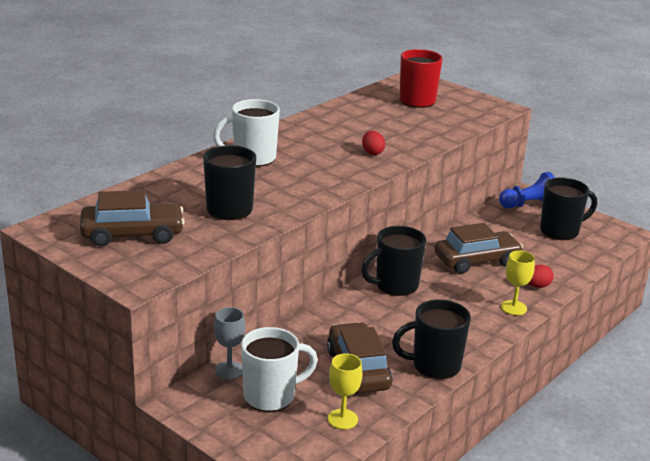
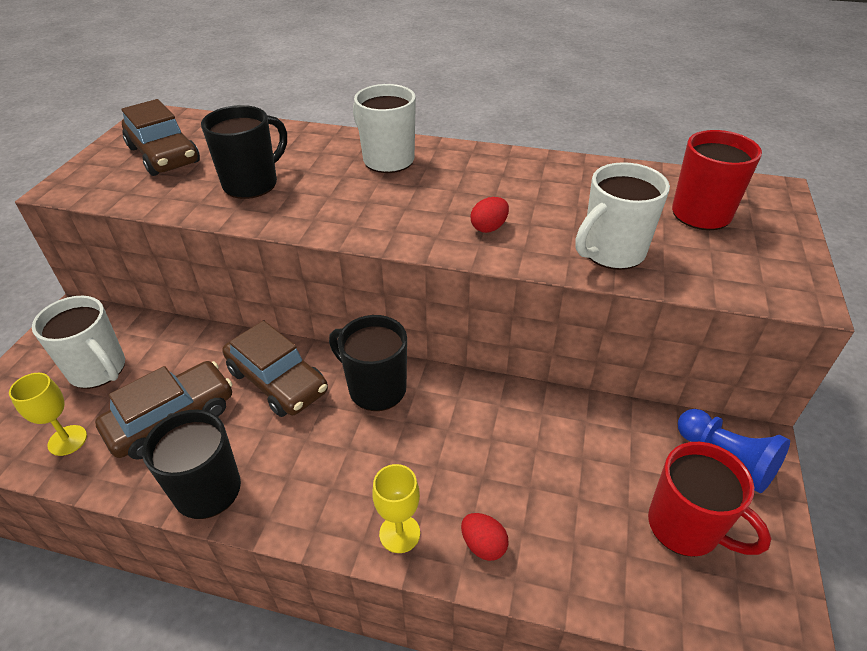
camera: 65 degrees right, 15 degrees up
(229, 370) = (137, 325): grey goblet -> none
(429, 132) = (611, 252): none -> white mug
(476, 260) = (500, 448): brown car -> brown car (277, 381)
(560, 231) = (685, 527): black mug -> red mug

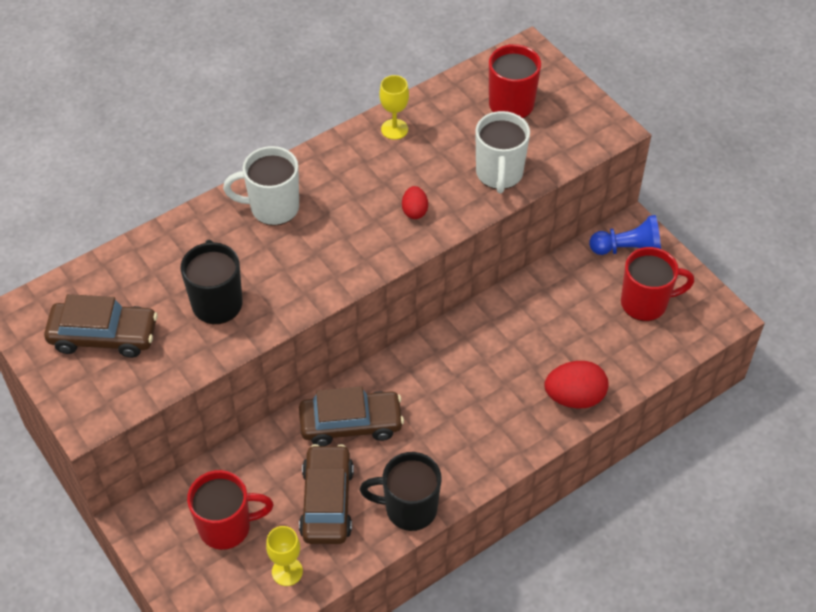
camera: 50 degrees left, 10 degrees up
(98, 370) = (227, 527): white mug -> red mug
(375, 388) = (413, 374): black mug -> none
(399, 533) = (532, 430): yellow goblet -> yellow goblet (394, 129)
(483, 545) = (574, 397): red egg -> red egg, size x1.80

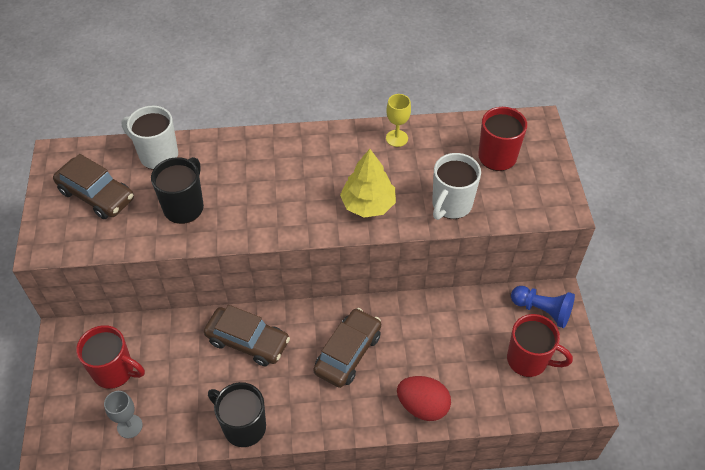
camera: 30 degrees right, 0 degrees up
(272, 208) = (271, 157): white mug -> white mug (157, 155)
(287, 571) = (129, 426): yellow goblet -> grey goblet
(327, 502) = (192, 390): brown car -> brown car (348, 353)
(414, 211) = (368, 204): red egg -> yellow tree

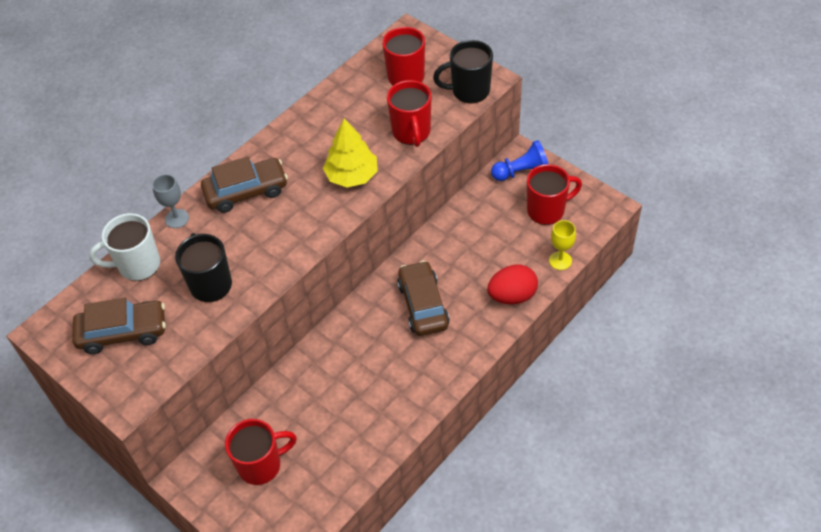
camera: 40 degrees left, 0 degrees up
(129, 426) = (320, 489): grey goblet -> grey goblet (177, 218)
(243, 426) = (405, 414): black mug -> black mug (469, 91)
(248, 341) = (340, 358): brown car -> brown car (246, 191)
(396, 138) = (318, 115): yellow goblet -> yellow goblet (560, 260)
(451, 205) = (411, 132): white mug -> red mug

